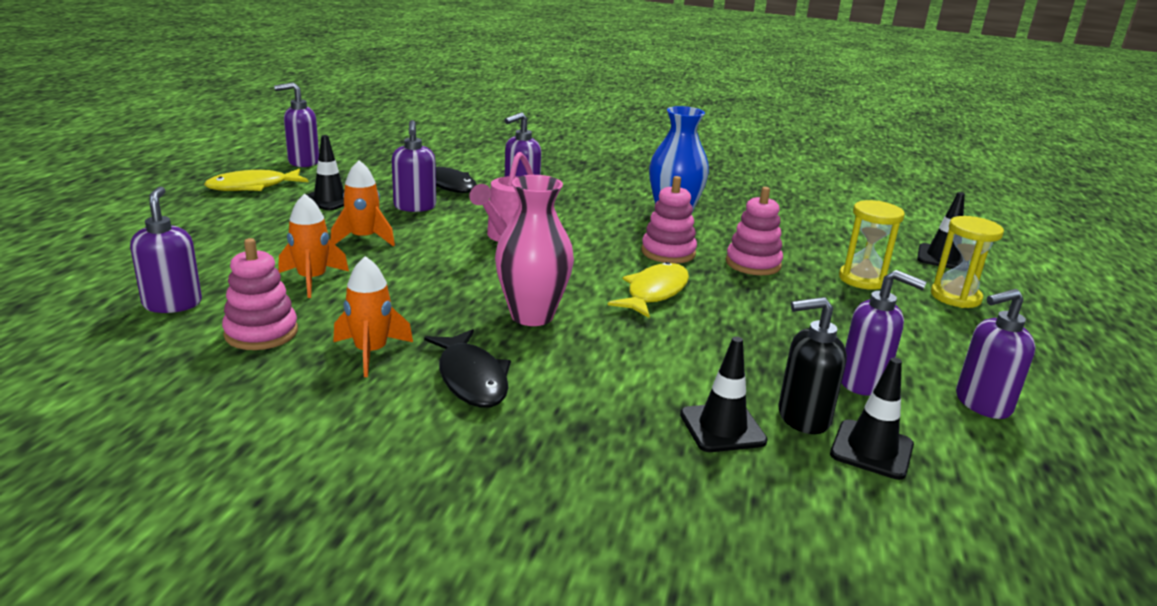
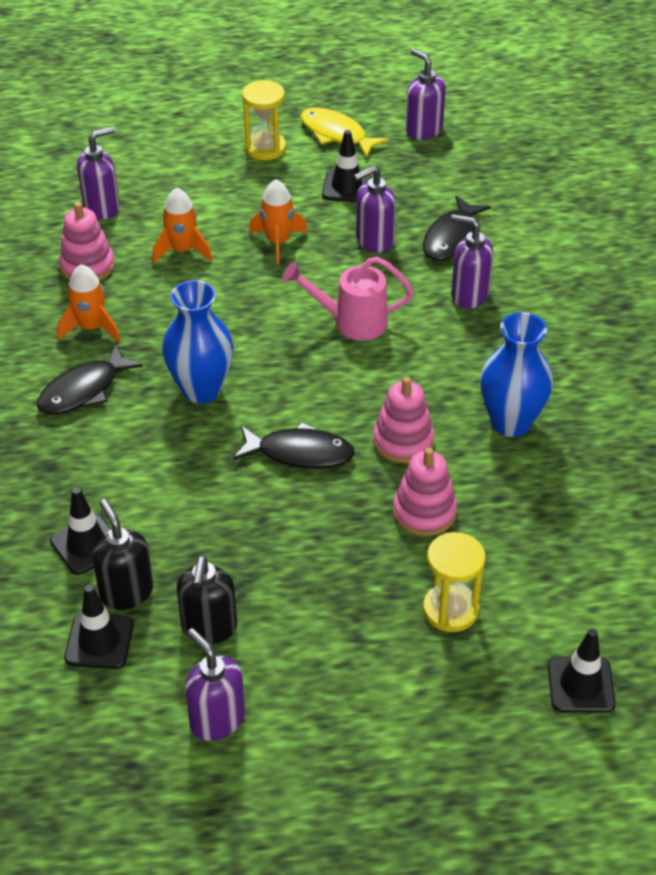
camera: 70 degrees right, 20 degrees up
(532, 316) = (201, 389): pink vase -> blue vase
(654, 292) = (300, 453): yellow fish -> black fish
(863, 382) = (209, 628): purple soap dispenser -> black soap dispenser
(955, 297) = (461, 698): yellow hourglass -> yellow hourglass (265, 148)

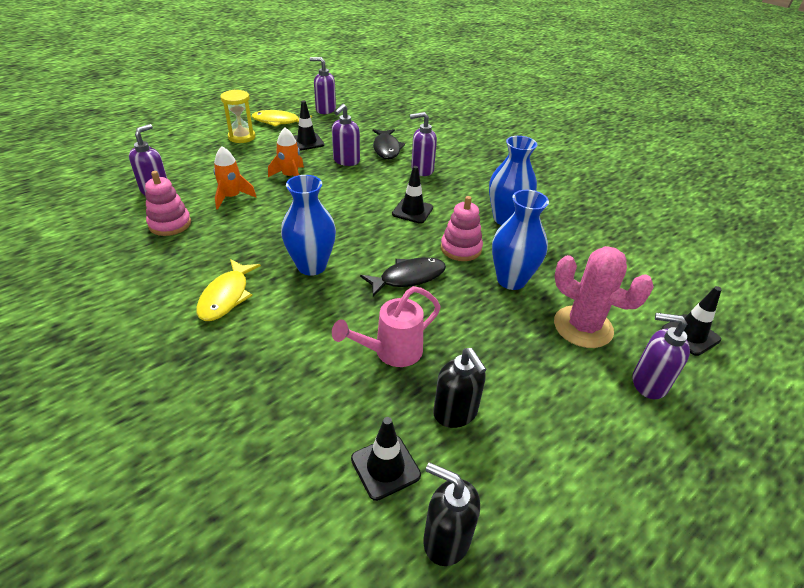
camera: 35 degrees left, 5 degrees down
(83, 390) = (226, 296): black fish -> yellow fish
(86, 545) = (314, 398): black traffic cone -> black traffic cone (412, 211)
(91, 328) = (201, 257): orange rocket -> none
(126, 592) = (374, 418): black soap dispenser -> black soap dispenser (446, 539)
(217, 719) = (524, 478): purple soap dispenser -> purple soap dispenser (648, 383)
(350, 322) = (371, 201): pink watering can -> pink watering can (391, 352)
(424, 512) = (511, 280): pink stacking toy -> blue vase
(450, 610) = (583, 327): yellow hourglass -> pink cactus

